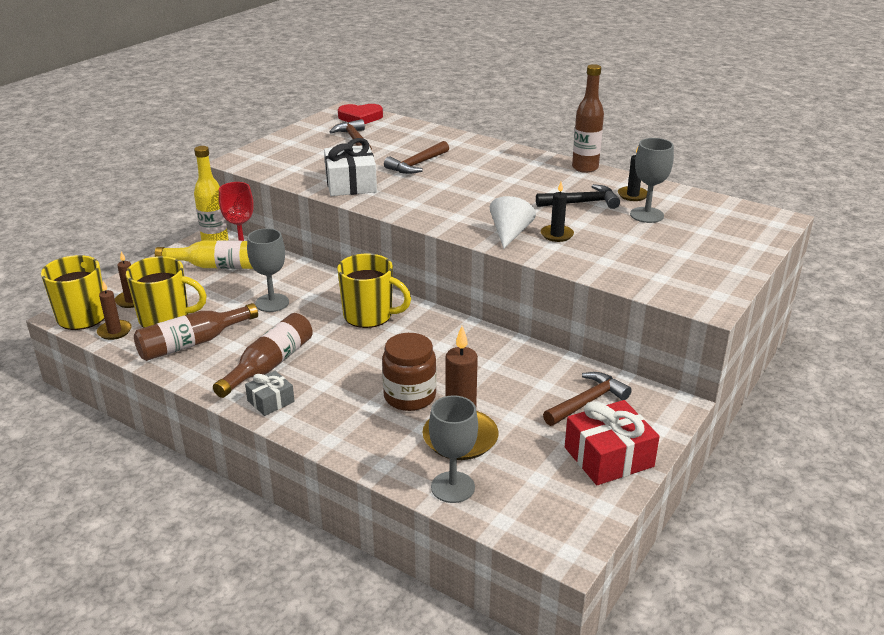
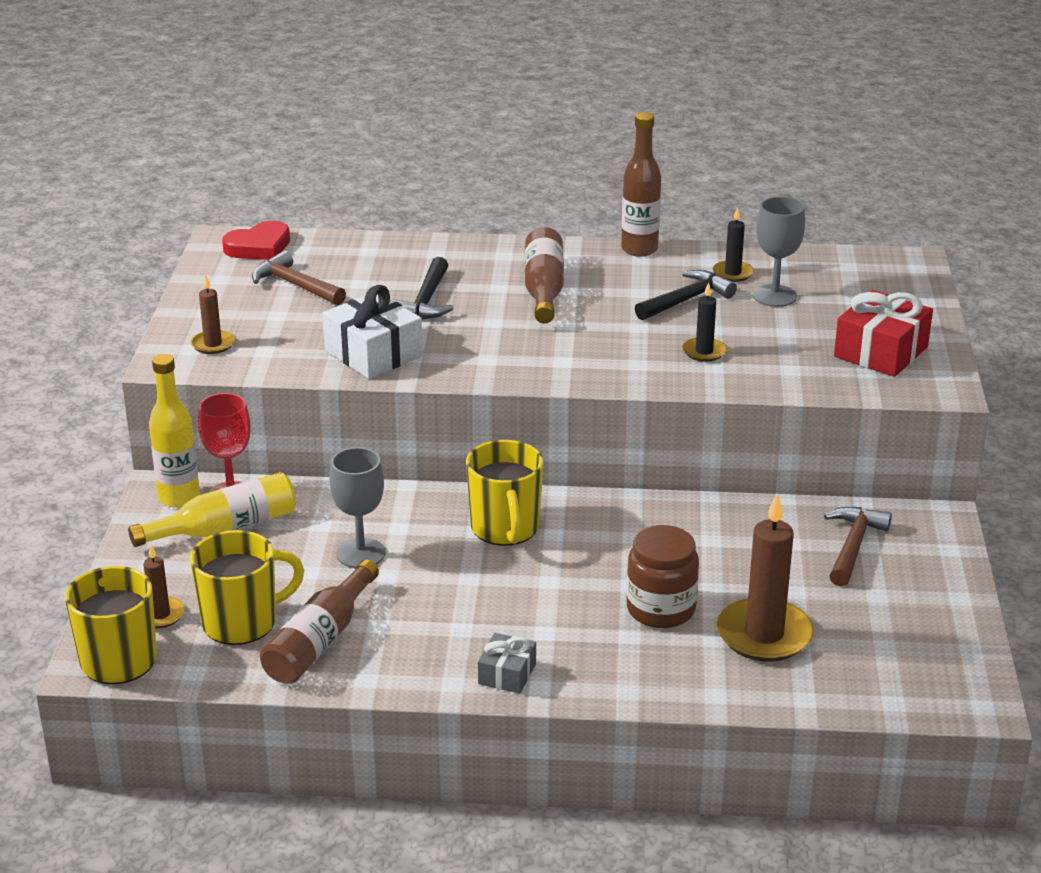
camera: 30 degrees left, 0 degrees up
(114, 331) = (192, 663): brown candle -> brown candle (213, 344)
(269, 365) = (453, 632): brown bottle -> brown bottle (544, 289)
(369, 316) = (505, 528): yellow mug -> yellow mug turned 90 degrees clockwise
(417, 165) = (426, 301): brown hammer -> black hammer
(452, 487) = (811, 689): grey goblet -> none
(510, 233) = (650, 366): white cone -> none
(608, 457) = (930, 598): red gift -> red gift (881, 352)

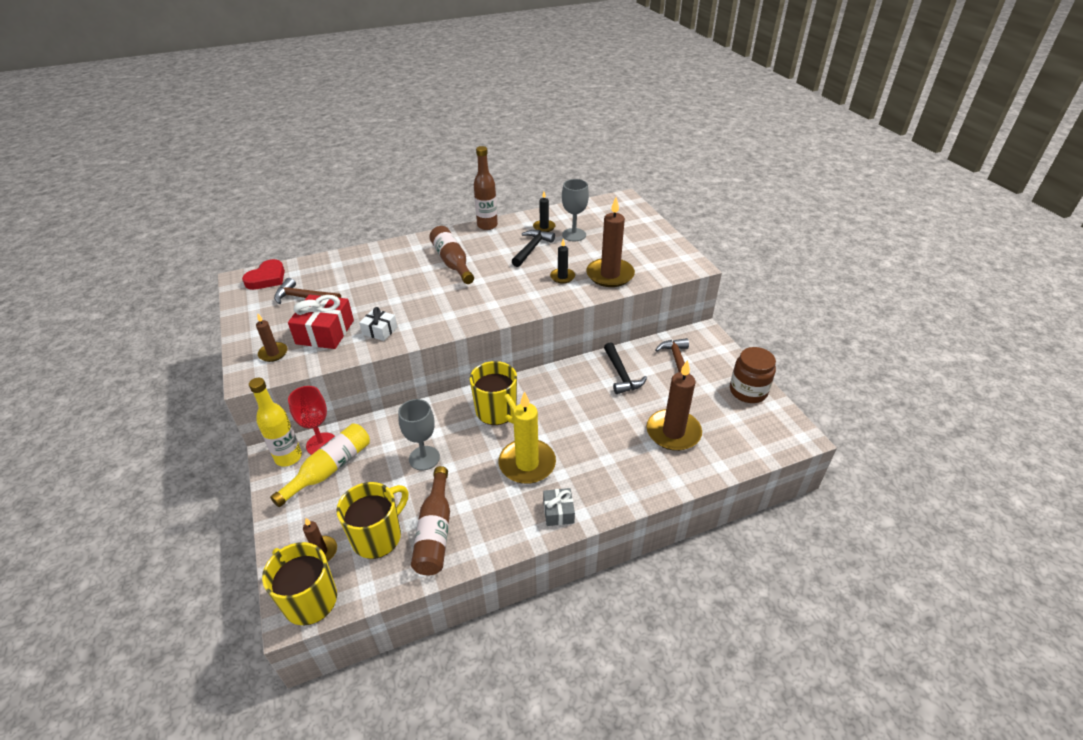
camera: 25 degrees left, 10 degrees up
(373, 353) = (380, 330): white gift -> white gift, size x0.57
(426, 301) = (390, 287): black hammer -> black hammer (621, 375)
(504, 604) = (527, 464): none -> yellow candle
(661, 609) = (612, 435): brown jar -> brown jar (748, 391)
(786, 368) = (610, 275): none -> brown candle
(881, 352) = (647, 253): red gift -> red gift (325, 332)

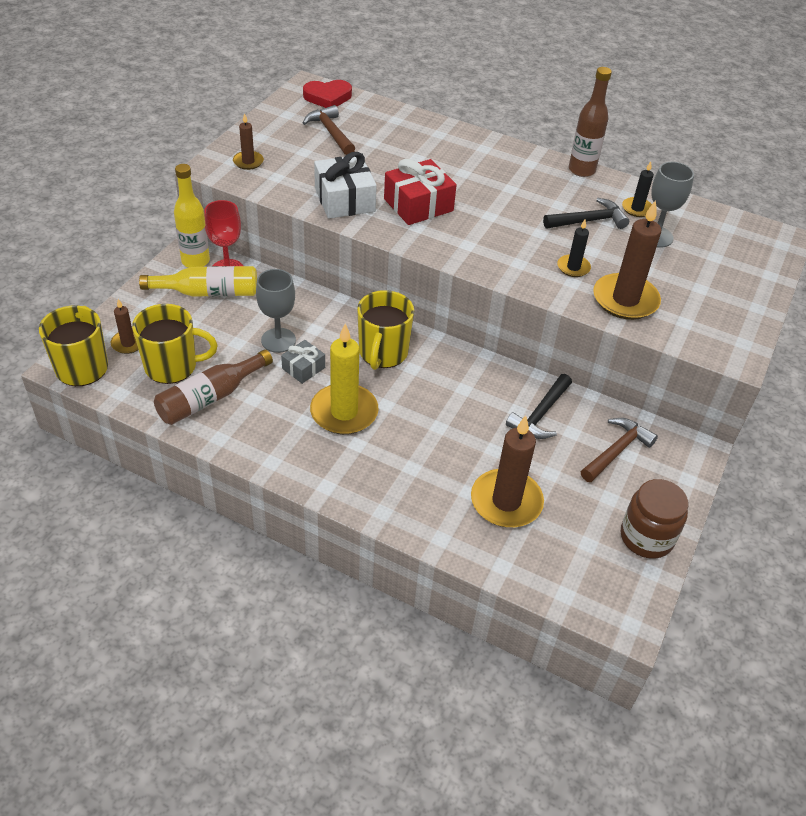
camera: 45 degrees right, 5 degrees up
(325, 332) = (305, 171): red gift -> red gift (418, 205)
(380, 330) = (345, 200): white gift -> white gift, size x1.76
(452, 262) = (493, 183): brown bottle -> none
(558, 512) = (311, 468): grey gift -> grey gift (303, 368)

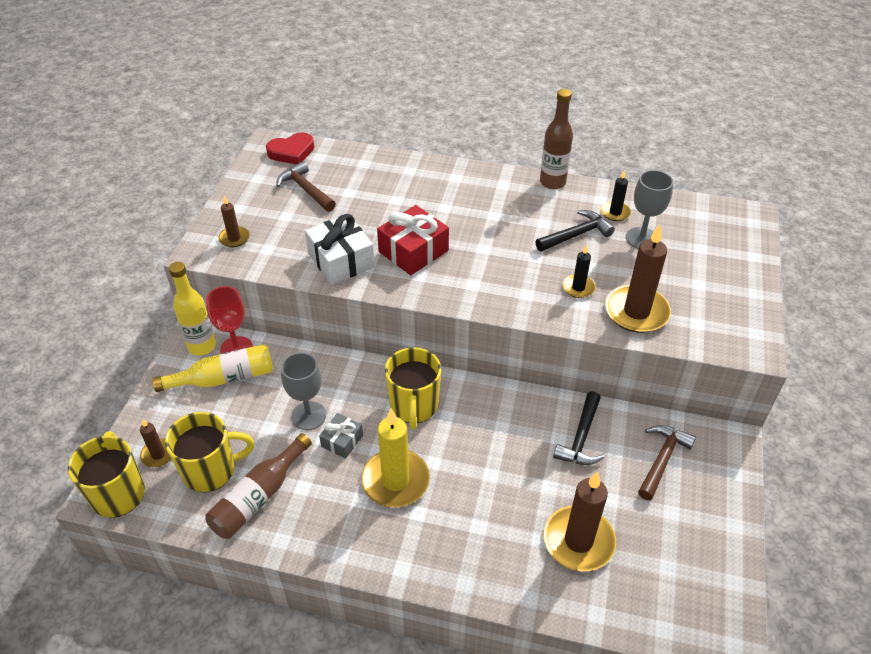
camera: 10 degrees left, 0 degrees up
(646, 537) = (718, 546): brown jar -> none

